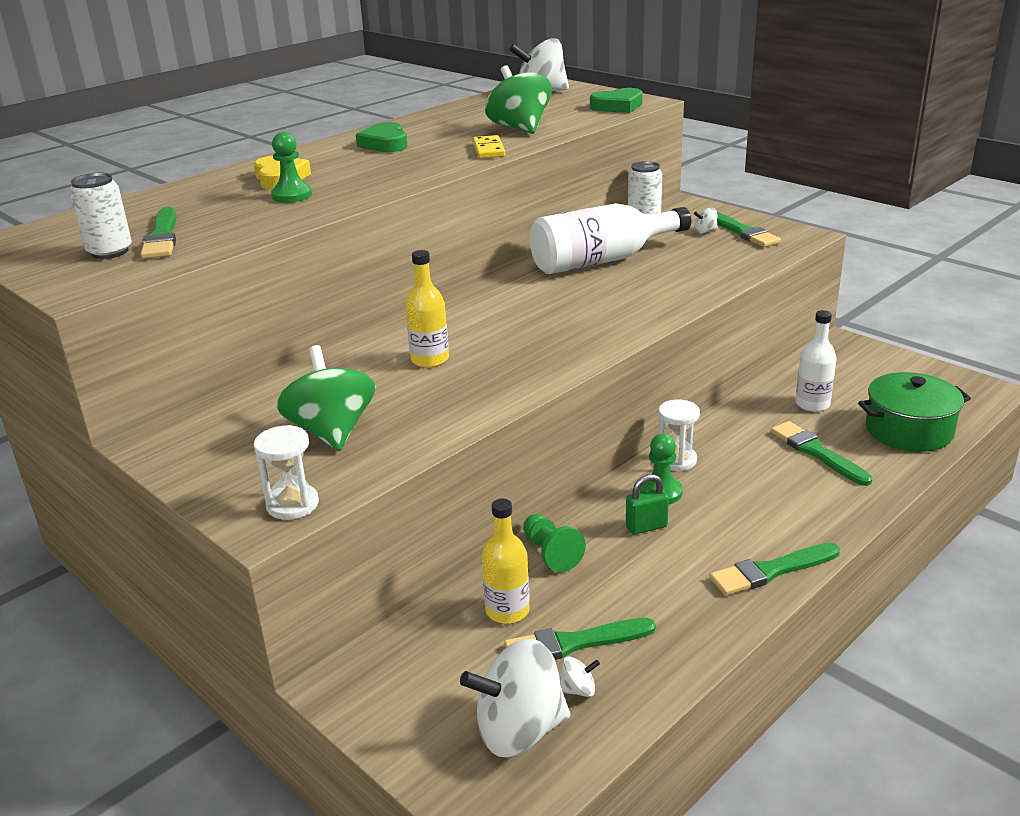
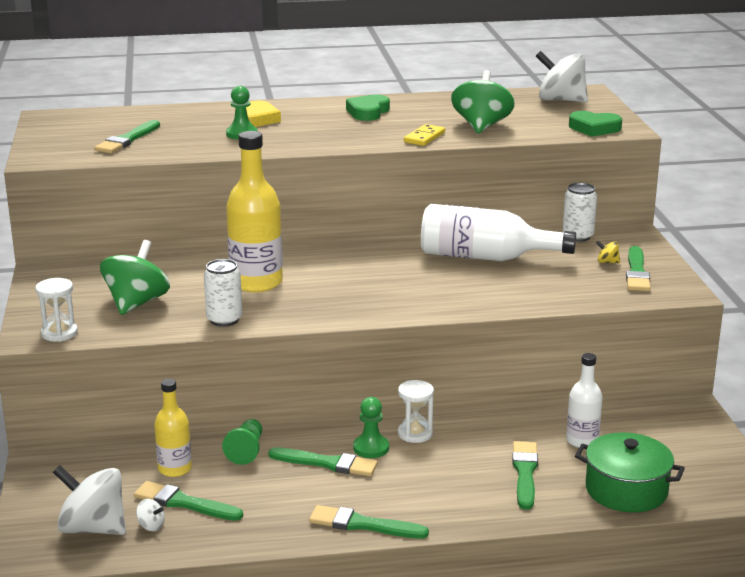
camera: 35 degrees right, 5 degrees down
(110, 252) = (88, 141): white can -> white can (224, 320)
(430, 359) = (256, 283): yellow bottle -> yellow bottle, size x1.72
(646, 527) = (327, 463): green padlock -> green brush
(705, 231) = (607, 262): white spinning top -> yellow spinning top

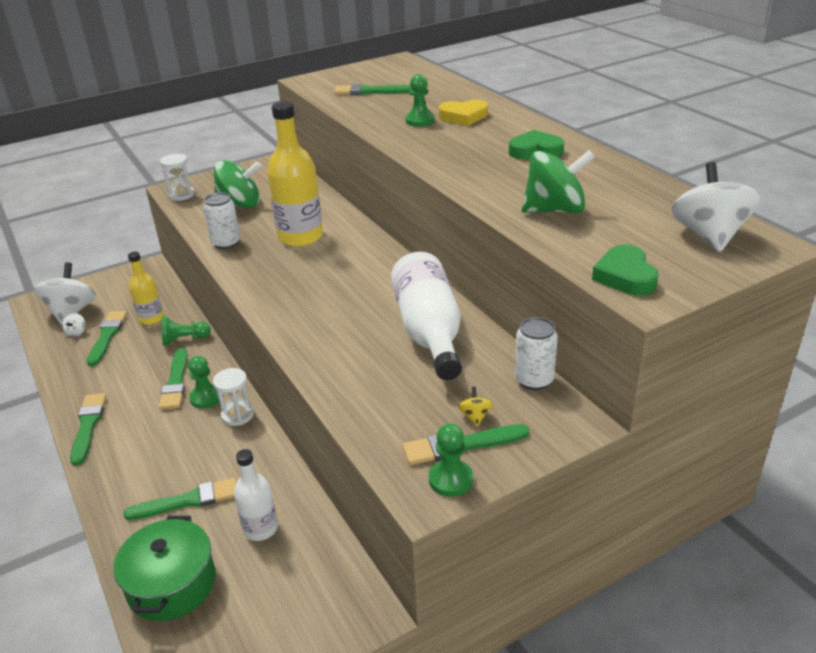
camera: 70 degrees right, 10 degrees up
(424, 137) = (487, 190): yellow domino -> none
(670, 282) = (450, 479): none -> green pawn

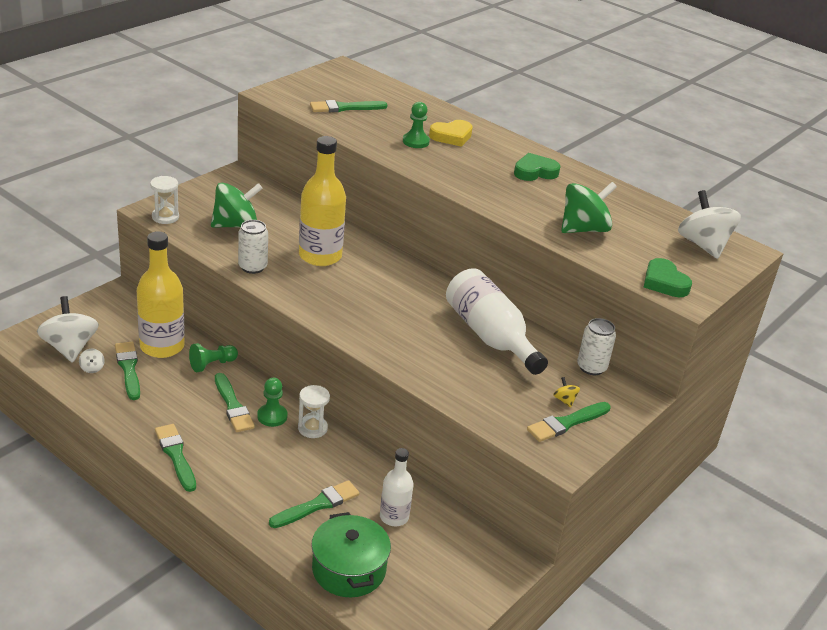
camera: 25 degrees left, 0 degrees up
(151, 318) = (162, 346): yellow bottle -> yellow bottle, size x1.72
(450, 479) = (574, 448): green pawn -> none

